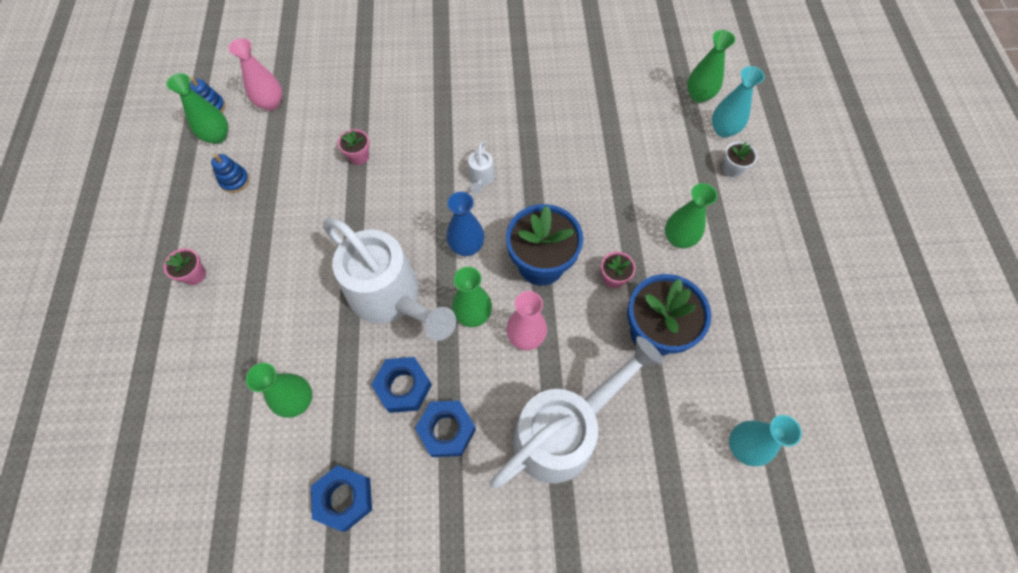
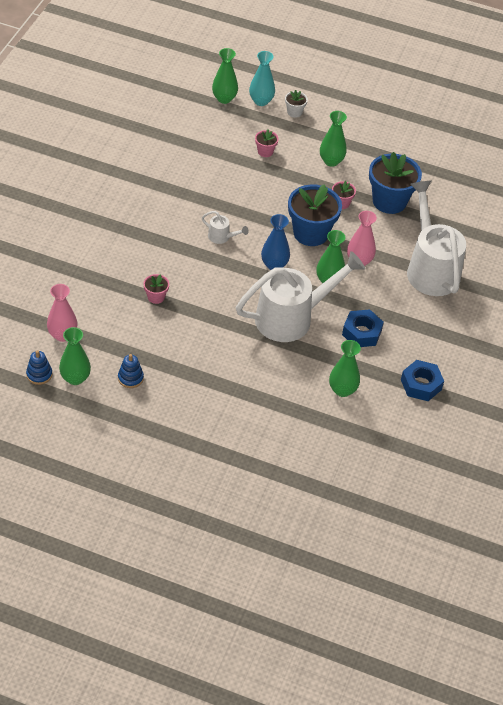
camera: 70 degrees left, 15 degrees down
(194, 275) = (206, 423): pink flower pot -> pink flower pot (265, 151)
(446, 430) = (402, 321): blue nut -> none
(743, 446) = (478, 196): turquoise vase -> none

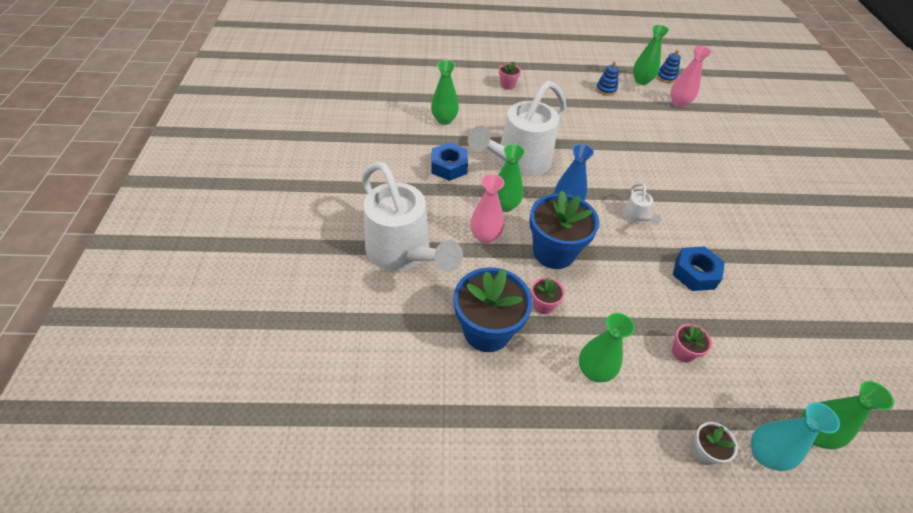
camera: 160 degrees right, 0 degrees up
(156, 297) = (641, 146): pink flower pot -> pink flower pot (507, 85)
(222, 237) = (636, 217): white watering can -> white watering can turned 105 degrees counterclockwise
(421, 384) = (378, 139): blue nut -> blue nut (695, 273)

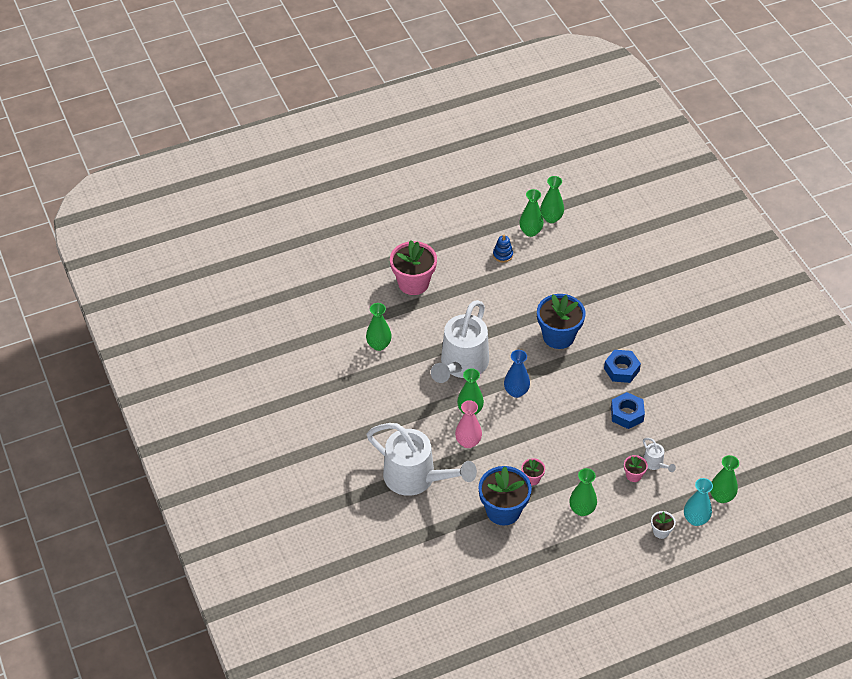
camera: 20 degrees left, 0 degrees up
(449, 166) = (408, 391): blue nut -> blue nut (621, 369)
(507, 85) = (413, 283): pink flower pot -> pink flower pot, size x2.16
(554, 252) = (523, 435): blue flower pot -> blue flower pot (558, 336)
(636, 217) = (572, 382): white watering can -> white watering can (655, 464)
(666, 77) = (551, 218): blue stacking toy -> green vase
(679, 103) = (571, 247): pink vase -> none

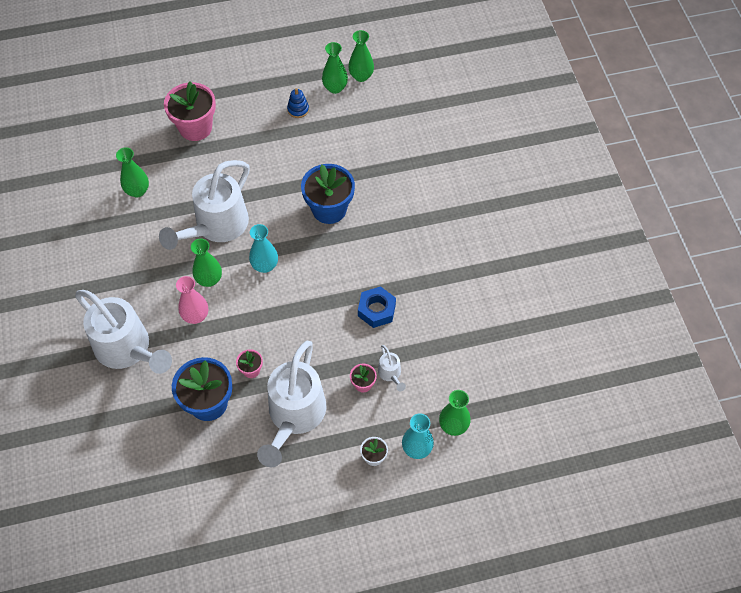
camera: 10 degrees right, 10 degrees up
(516, 391) = (265, 266): blue vase -> turquoise vase
(582, 509) = (294, 416): green vase -> white watering can
(621, 369) = (385, 257): blue nut -> none

